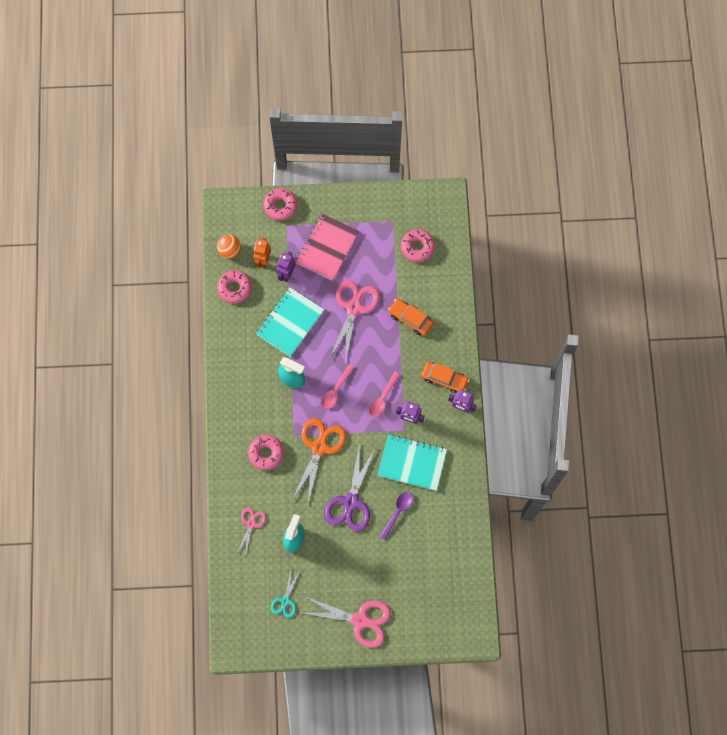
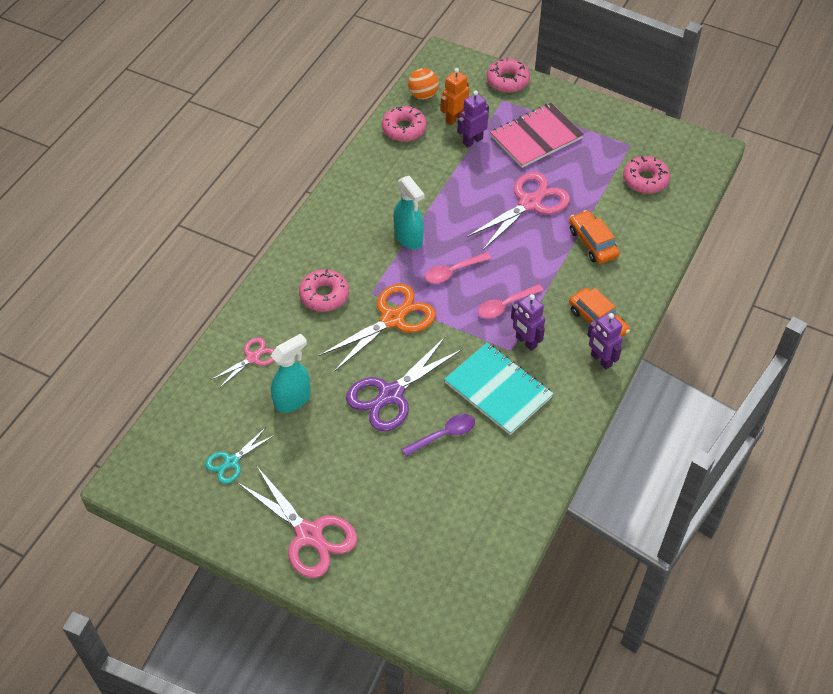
camera: 30 degrees right, 20 degrees down
(290, 322) = (444, 185): turquoise notebook -> none

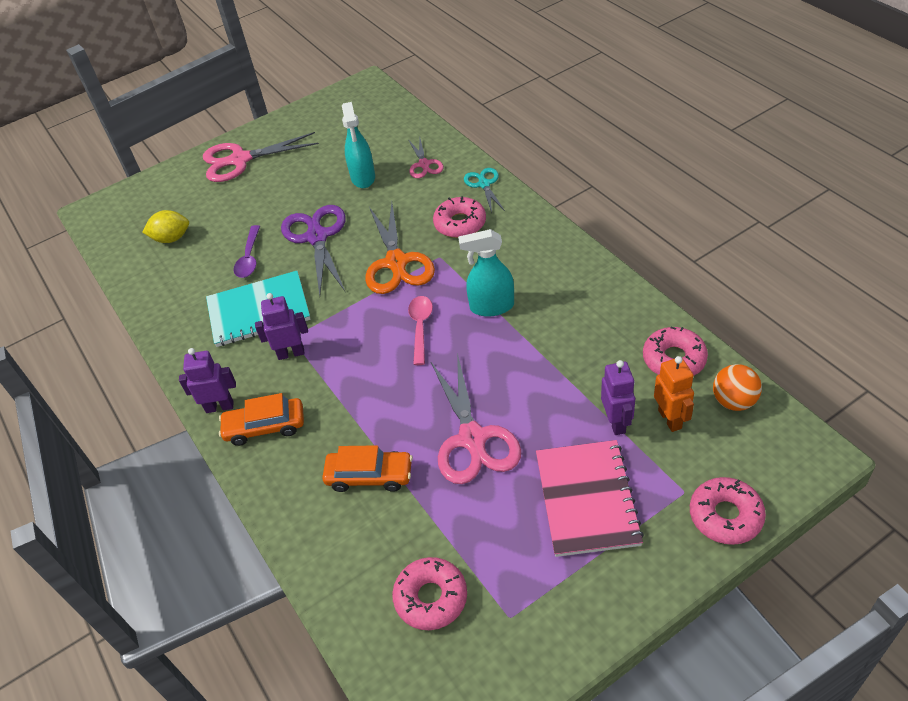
camera: 125 degrees right, 5 degrees down
(231, 462) = (335, 134): turquoise scissors -> turquoise scissors (484, 184)
(453, 523) = (171, 238): none -> yellow lemon
(505, 305) = (346, 354): pink spoon -> none

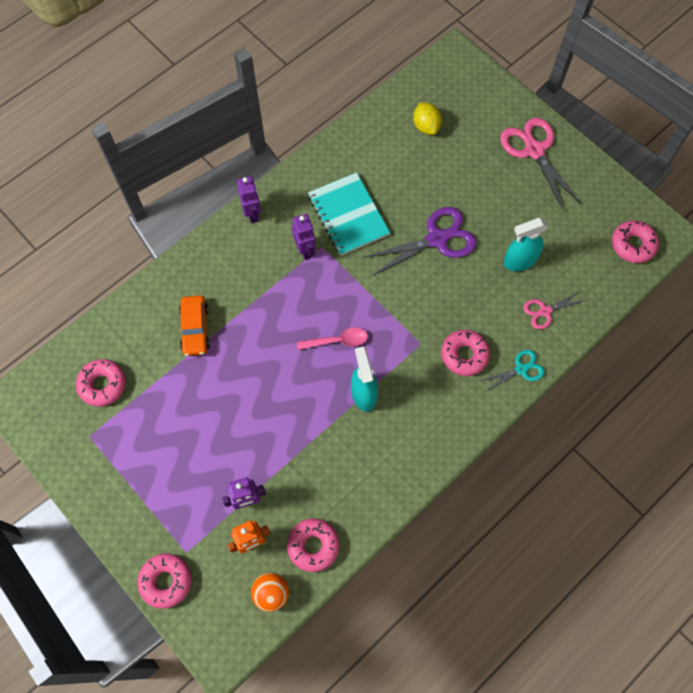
camera: 75 degrees right, 20 degrees up
(249, 258) = (407, 192): purple spoon -> none
(265, 427) = (235, 249): orange car -> none
(369, 105) = (632, 245): none -> pink donut
(396, 262) = (411, 309): orange scissors -> none
(472, 438) = (229, 395): pink scissors -> none
(587, 499) = (178, 481): pink notebook -> none

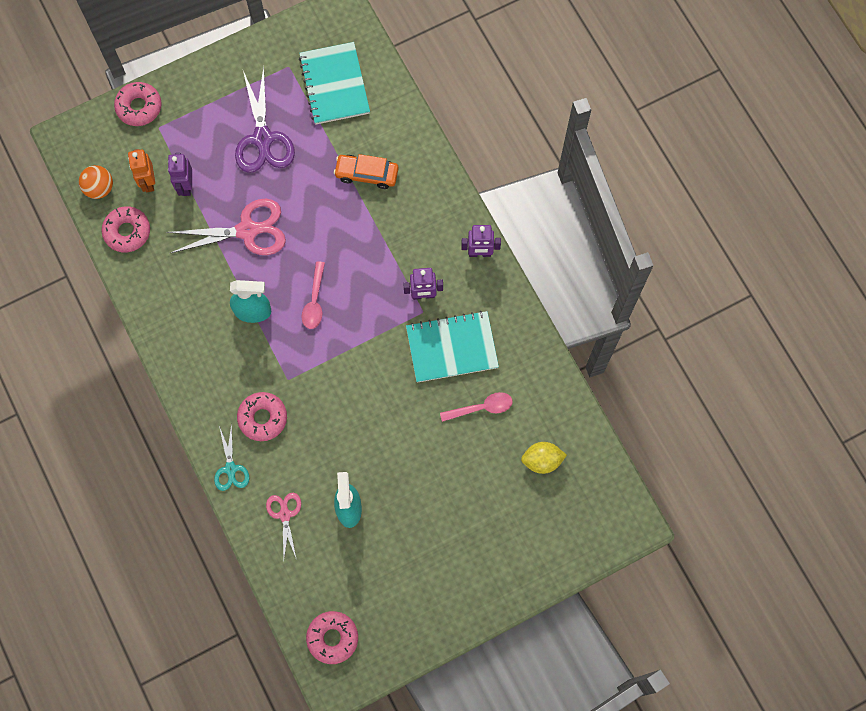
camera: 105 degrees right, 5 degrees up
(102, 385) = (334, 84): pink donut -> turquoise notebook
(395, 180) = (481, 407): none -> pink spoon
(436, 239) = (398, 430): purple scissors -> purple scissors (263, 138)
(534, 151) = (479, 571): pink scissors -> pink scissors (247, 230)

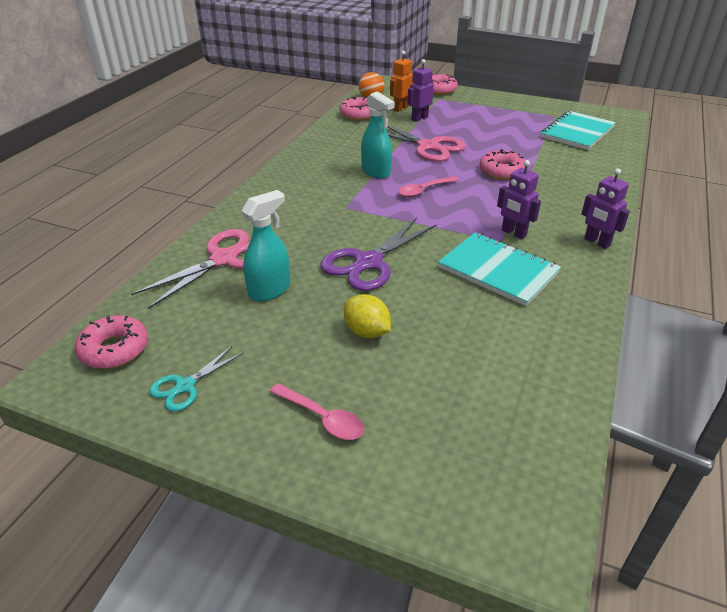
camera: 50 degrees right, 35 degrees down
(231, 469) = (237, 216): turquoise scissors -> turquoise scissors (185, 386)
(262, 418) = (298, 211): pink donut -> pink donut (501, 171)
(263, 138) = (495, 126): purple scissors -> purple scissors (369, 262)
(285, 515) = (223, 259): pink scissors -> pink scissors, size x1.81
(366, 174) = (549, 168): orange car -> none
(481, 407) = (474, 318): pink spoon -> pink spoon (323, 418)
(542, 460) = (487, 396): yellow lemon -> yellow lemon (366, 332)

